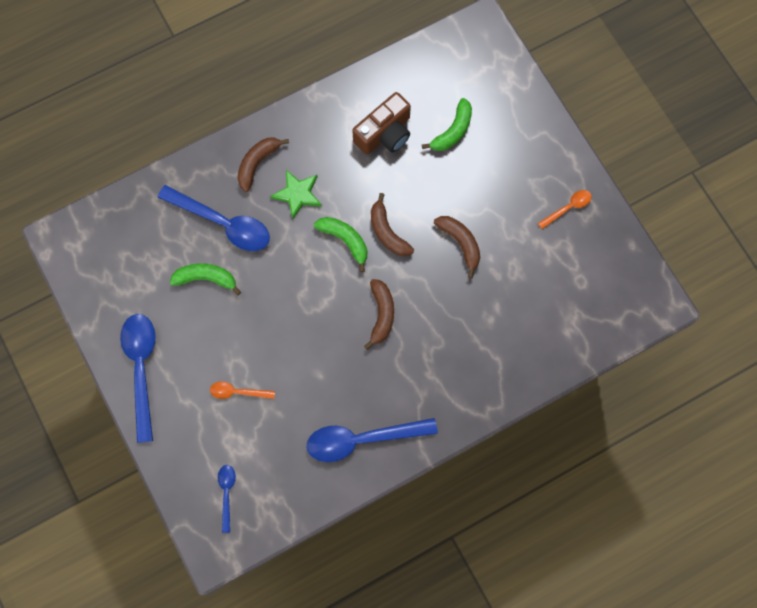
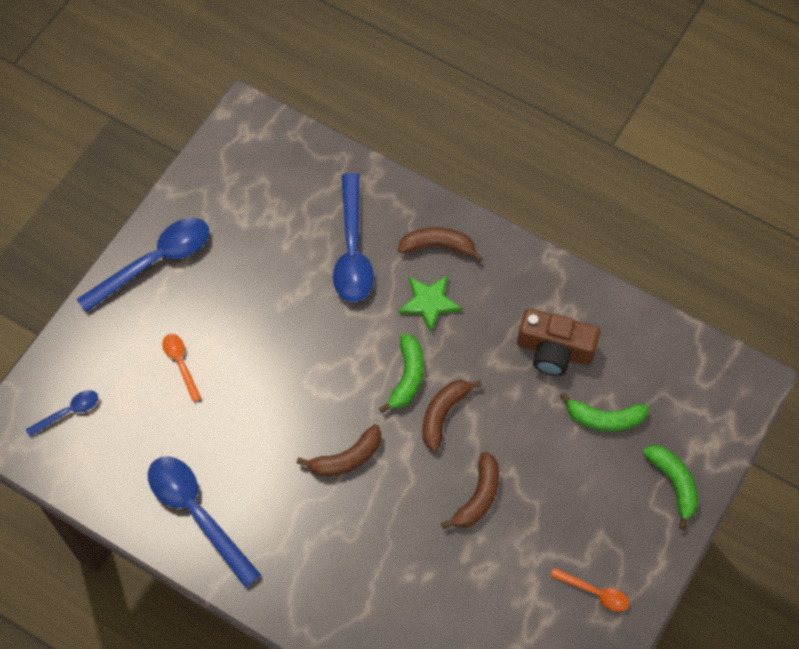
camera: 60 degrees right, 10 degrees down
(206, 278) = (284, 267): green banana -> green banana (673, 483)

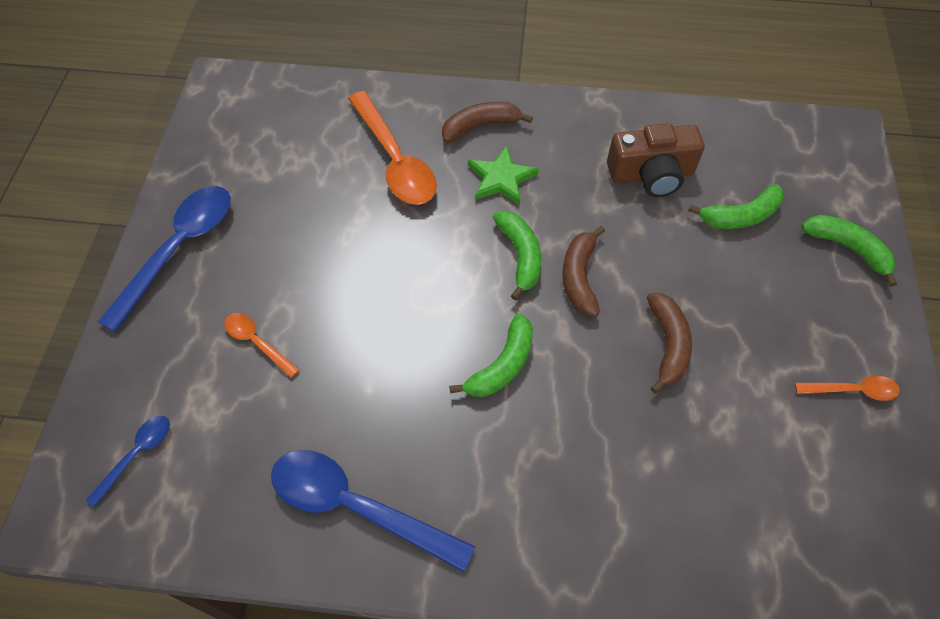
camera: 25 degrees left, 5 degrees down
(346, 458) = (502, 365): brown banana -> green banana
(352, 250) = (395, 161): blue spoon -> orange spoon

